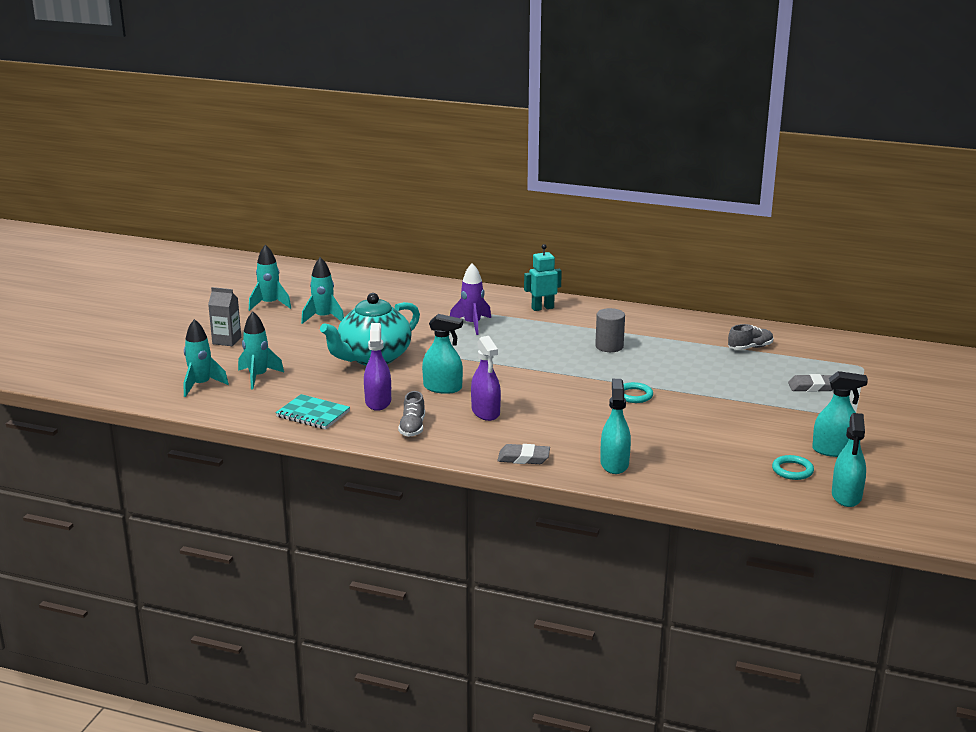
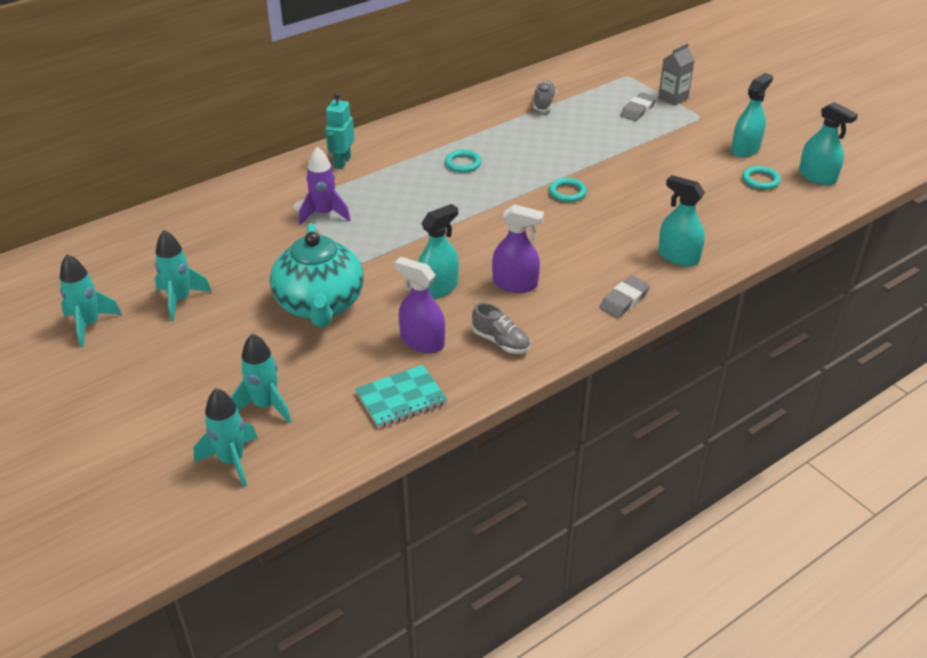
camera: 55 degrees left, 15 degrees up
(227, 340) = (139, 395): grey carton -> grey carton (673, 98)
(609, 346) = (463, 163): grey cylinder -> turquoise ring

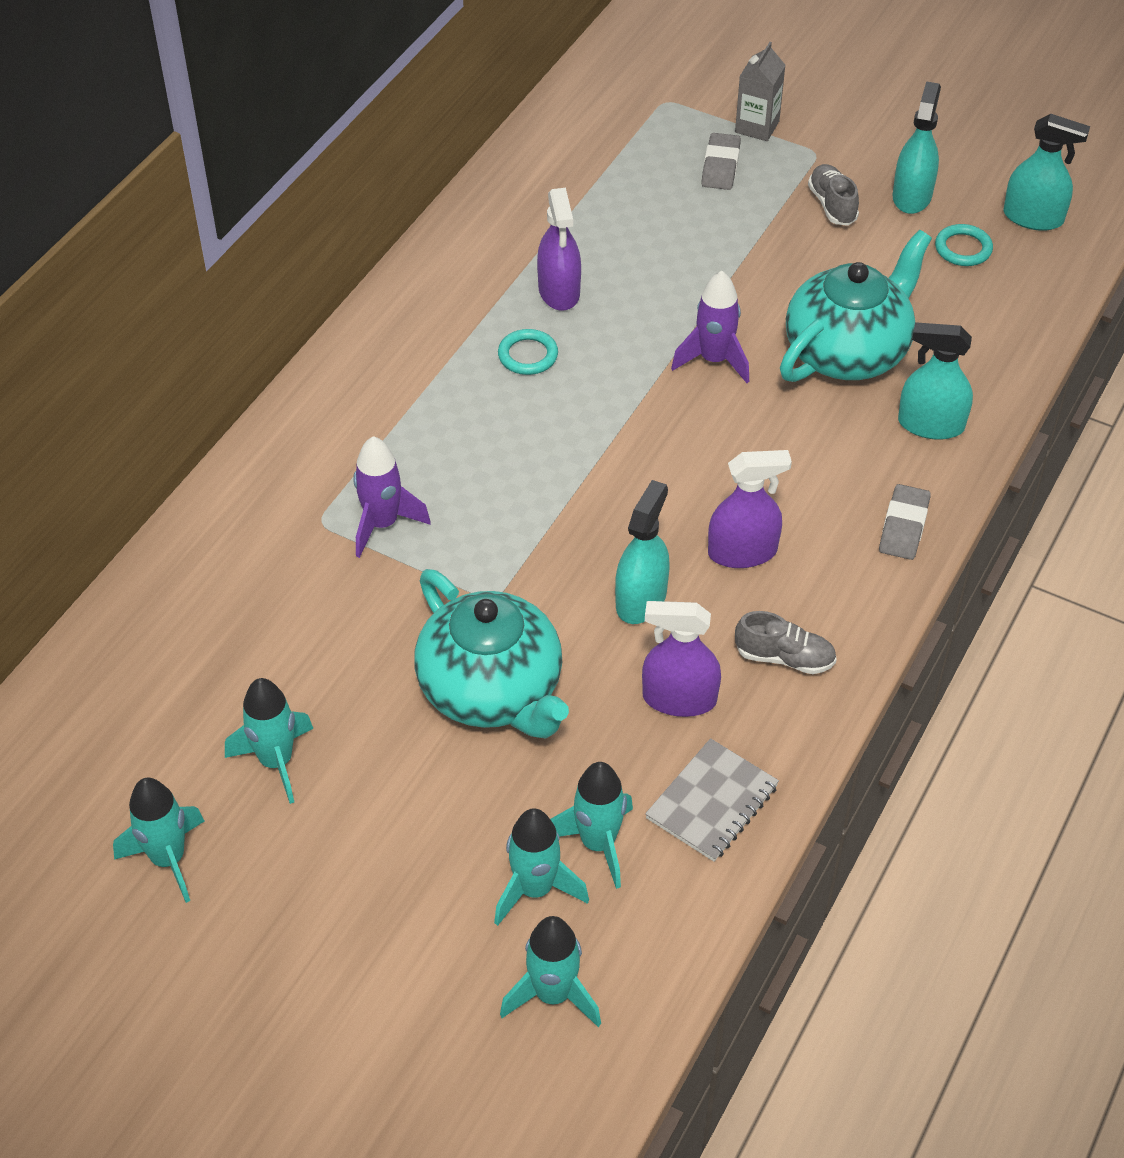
camera: 25 degrees left, 10 degrees up
(318, 396) = (597, 843): none -> turquoise rocket
(342, 162) = (339, 414): turquoise robot -> none
(401, 398) = (712, 802): turquoise notebook -> grey notebook
(502, 141) = (559, 291): none -> purple spray bottle
(544, 103) = (574, 196): grey shoe -> grey shoe (832, 205)
(567, 192) = (714, 360): turquoise ring -> purple rocket
(651, 209) = (847, 352): none -> turquoise teapot

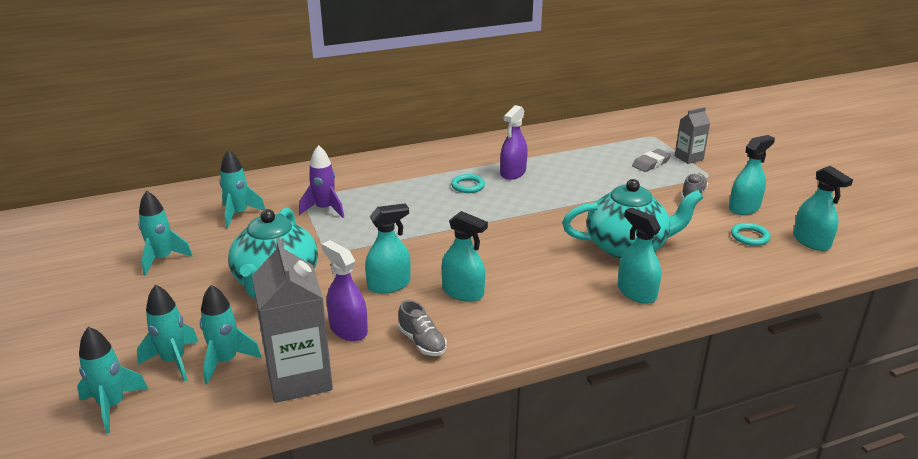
camera: 40 degrees right, 20 degrees down
(168, 859) = (77, 267): turquoise rocket -> turquoise rocket (239, 214)
(712, 802) = (299, 378): grey notebook -> grey carton
(714, 360) = (552, 221): purple rocket -> none
(742, 552) = (463, 292): purple spray bottle -> turquoise spray bottle
(903, 526) = (563, 324): grey eraser -> none

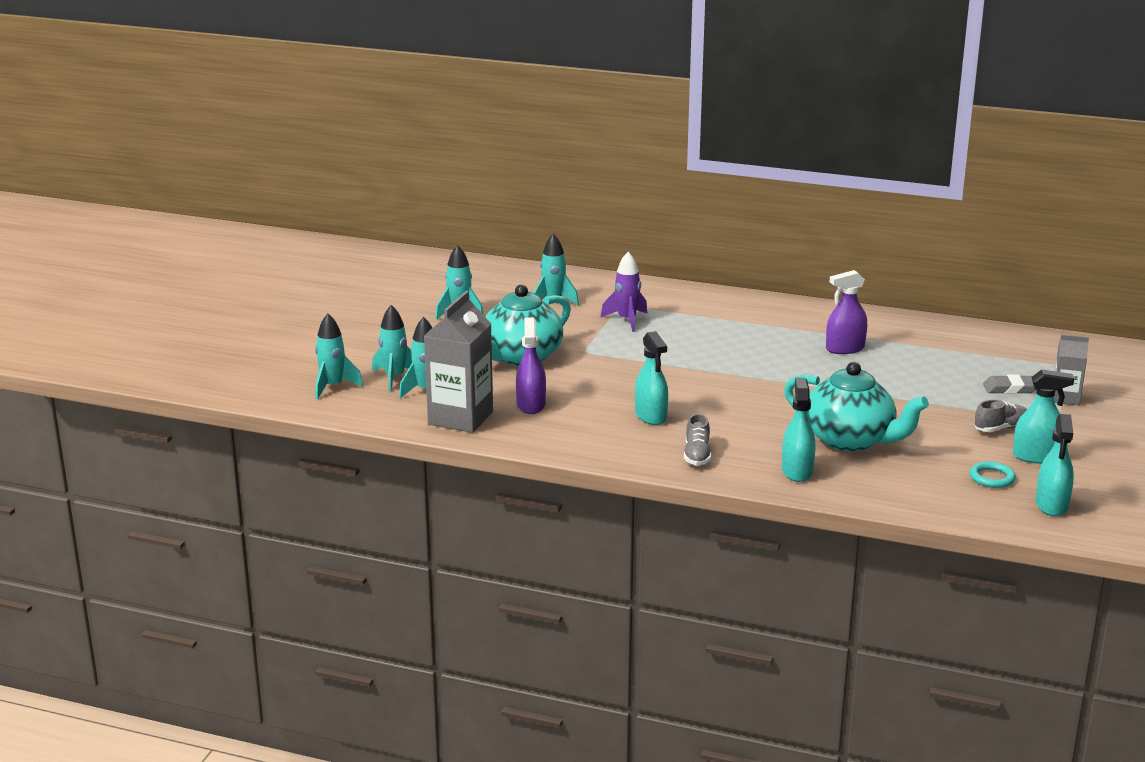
camera: 40 degrees right, 5 degrees down
(389, 285) = (601, 390): turquoise spray bottle -> none
(422, 342) = (572, 432): grey shoe -> grey shoe (697, 455)
(468, 186) = (782, 344): turquoise ring -> none

